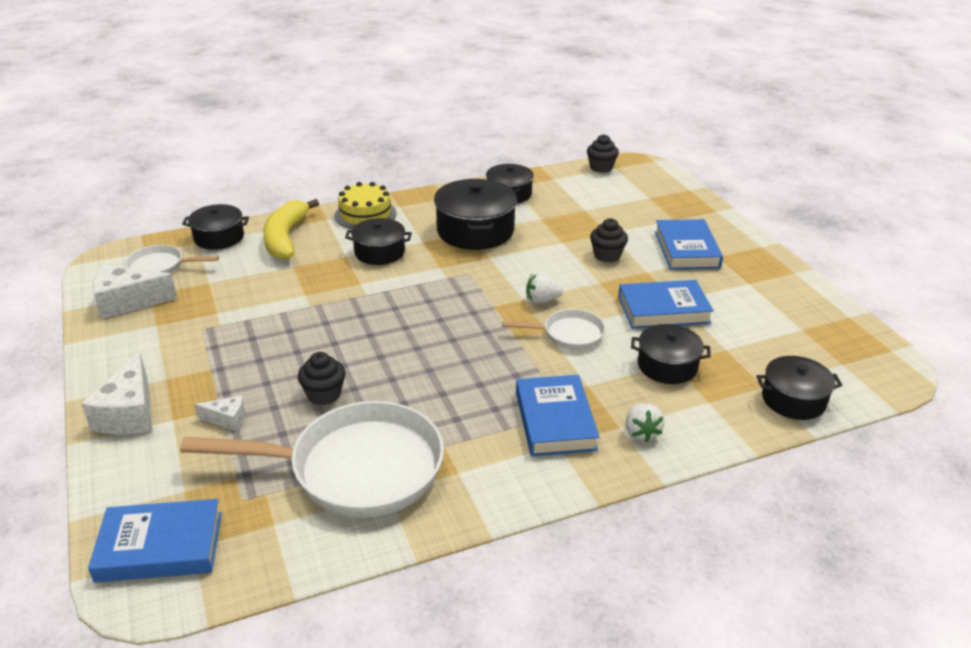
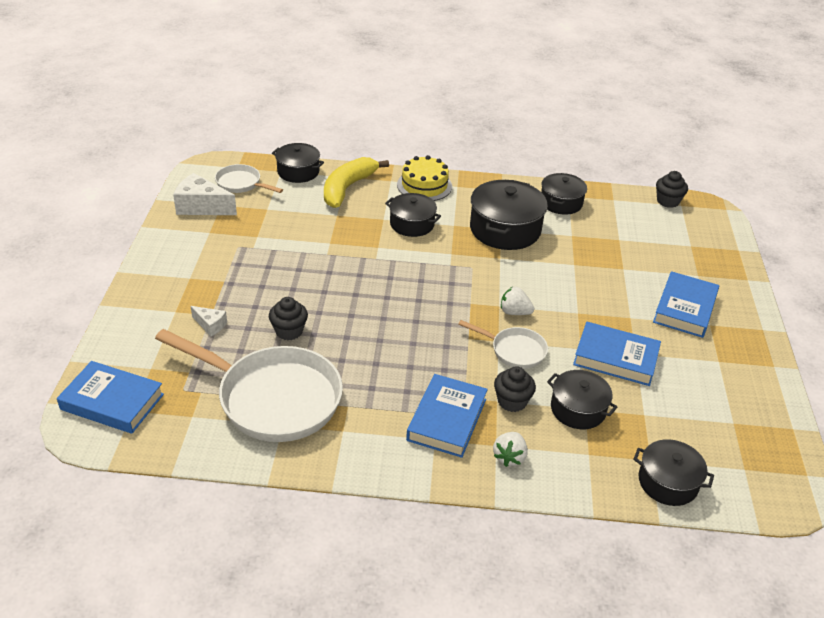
camera: 25 degrees right, 5 degrees up
(129, 413) = (151, 296): white cheese -> none
(607, 255) = (604, 290): black cupcake -> black cupcake (512, 401)

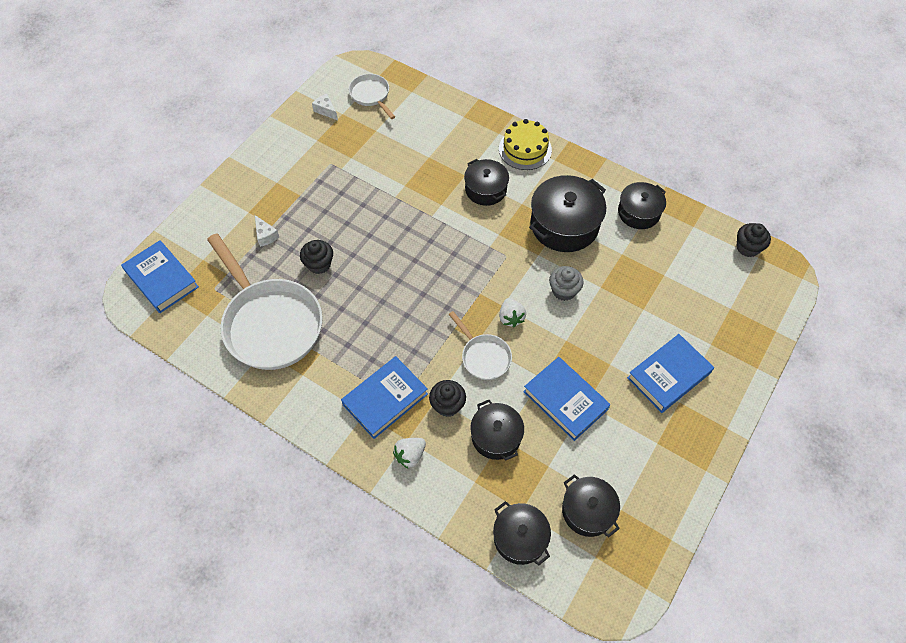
camera: 30 degrees right, 20 degrees up
(201, 207) = (326, 110): white cheese -> white cheese, size x0.53
(298, 172) = (425, 97): black pot -> black pot (588, 511)
(347, 188) = (456, 130): yellow banana -> none
(514, 312) = (511, 318): white strawberry -> white strawberry turned 150 degrees counterclockwise
(545, 277) = (564, 291): none -> grey cupcake

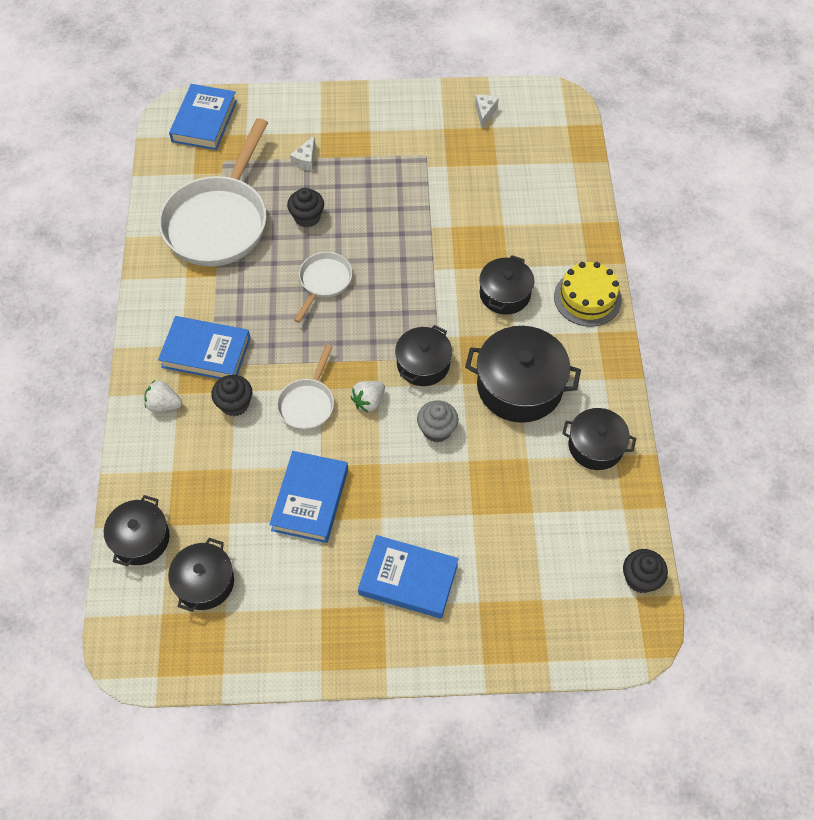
camera: 55 degrees right, 0 degrees up
(371, 95) = (536, 134): white pan -> white pan (324, 282)
(496, 436) = (230, 462): black pot -> black pot (423, 364)

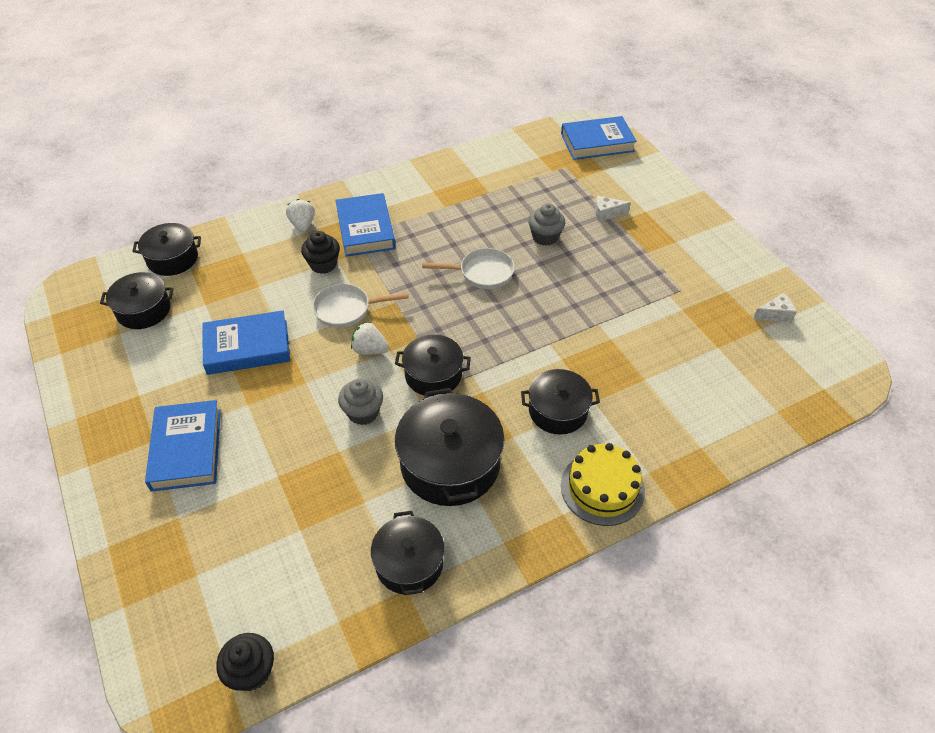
camera: 65 degrees right, 10 degrees down
(219, 222) = (501, 188): white pan -> none
(307, 217) = (545, 237): black cupcake -> grey cupcake

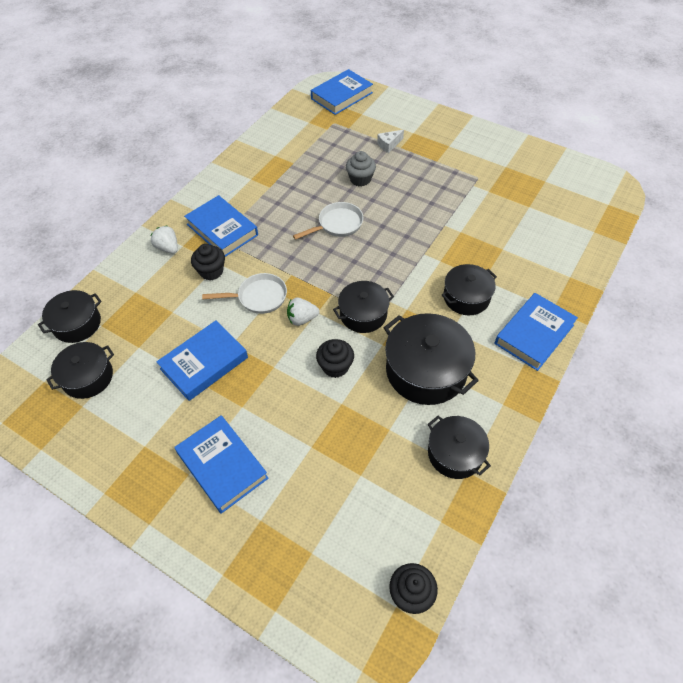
camera: 30 degrees left, 5 degrees up
(346, 309) = (259, 297): white pan -> white pan turned 150 degrees counterclockwise
(363, 412) = (335, 366): grey cupcake -> black cupcake
(602, 488) = (534, 334): yellow cake -> blue book
(775, 314) = (546, 169): white cheese -> none

